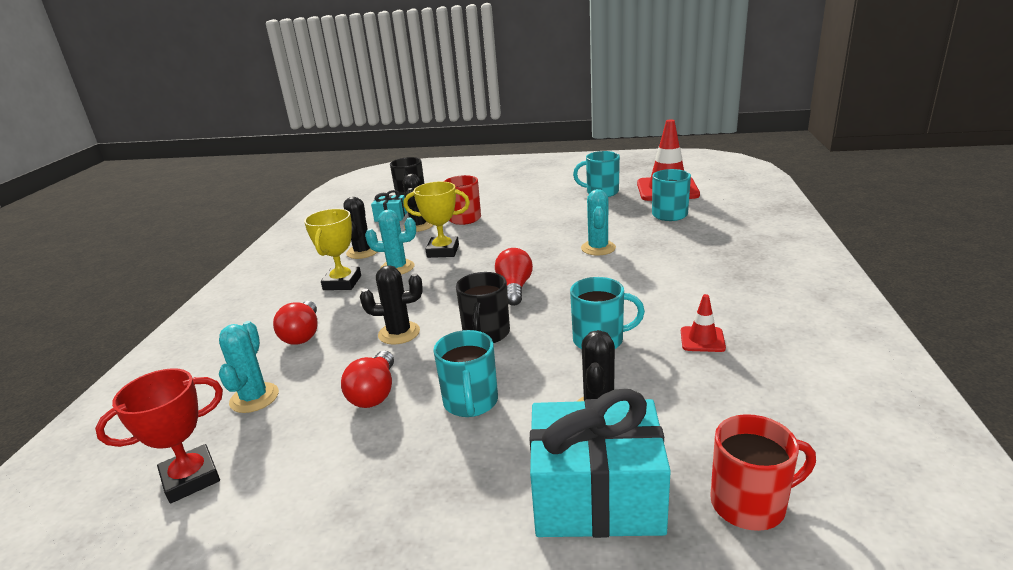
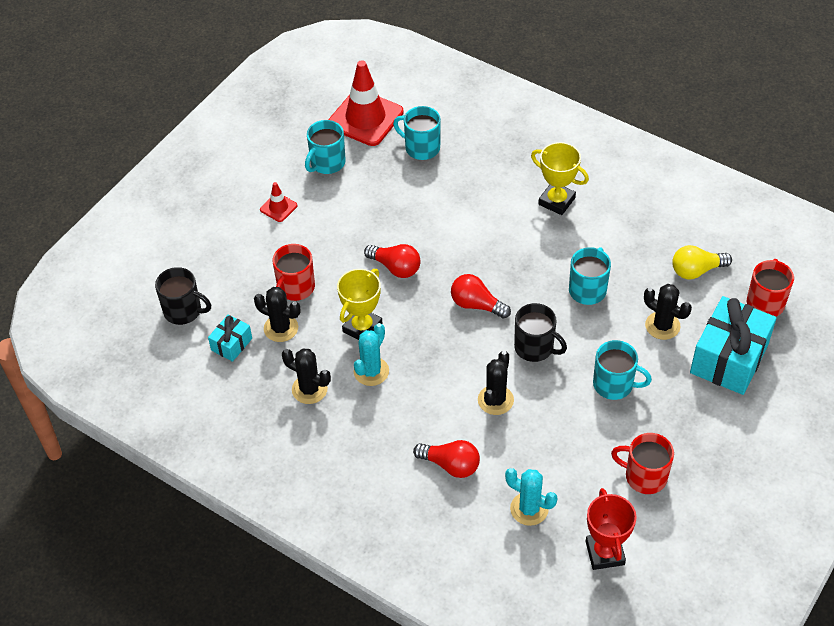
camera: 65 degrees left, 25 degrees up
(329, 476) = (644, 476): none -> red mug
(342, 283) = (370, 419): yellow trophy -> yellow trophy (556, 201)
(374, 393) = (570, 434): red light bulb -> red light bulb (395, 267)
(598, 248) = (448, 224): turquoise cactus -> none
(702, 339) = (622, 239): red traffic cone -> red traffic cone (278, 207)
(725, 411) = (696, 270): none -> yellow light bulb

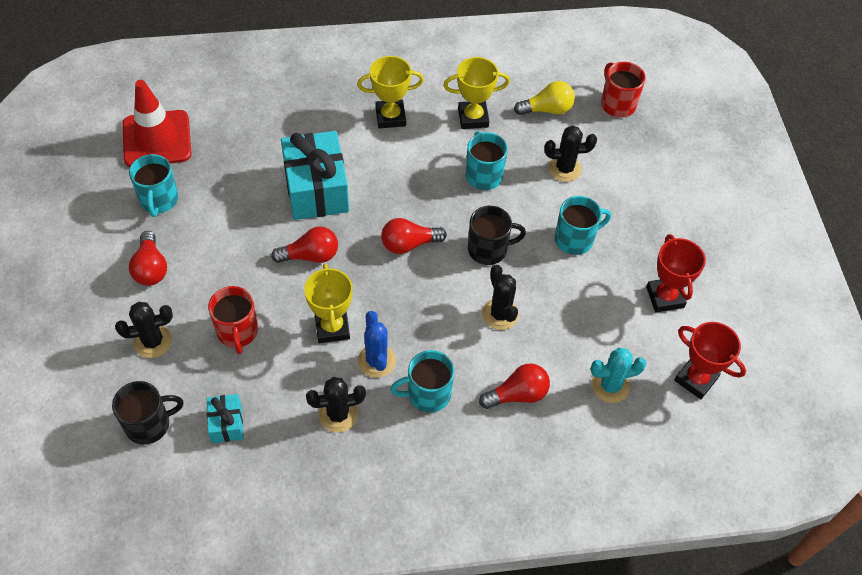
camera: 45 degrees left, 5 degrees up
(278, 207) = (151, 268): red traffic cone -> red light bulb
(281, 328) = (259, 377): black cactus -> black cactus (152, 341)
(371, 371) = (376, 361): turquoise cactus -> blue cactus
(421, 148) = (233, 137): turquoise mug -> turquoise mug (427, 394)
(624, 240) = (473, 118): none -> yellow trophy
(644, 476) = (665, 297): red mug -> red trophy
(696, 270) = (547, 109): yellow light bulb -> yellow light bulb turned 135 degrees counterclockwise
(729, 358) = (634, 164): turquoise gift -> turquoise gift (316, 189)

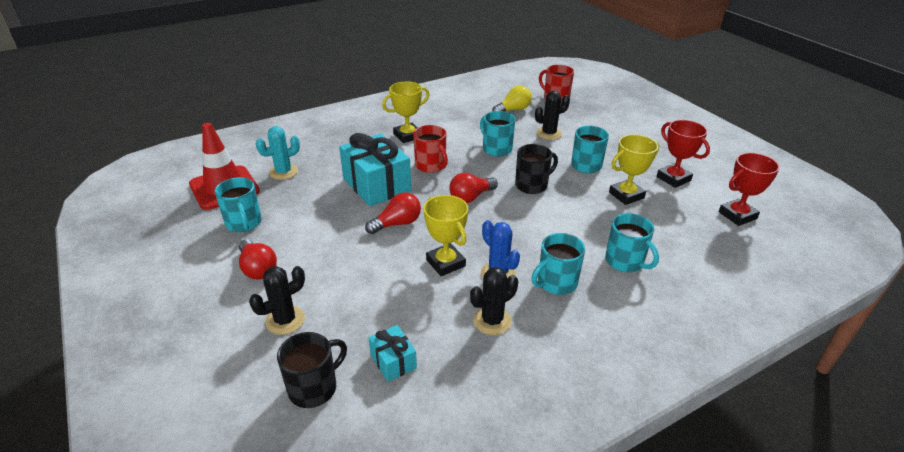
camera: 20 degrees left, 20 degrees down
(237, 332) = (363, 289): red mug -> red mug (431, 165)
(473, 118) = (466, 124): yellow trophy -> yellow trophy (626, 195)
(500, 314) = (570, 218): black cactus -> none
(517, 394) = (625, 261): red light bulb -> turquoise mug
(610, 386) = (685, 236): turquoise cactus -> turquoise cactus (283, 172)
(696, 379) = (737, 215): red trophy -> red trophy turned 45 degrees counterclockwise

